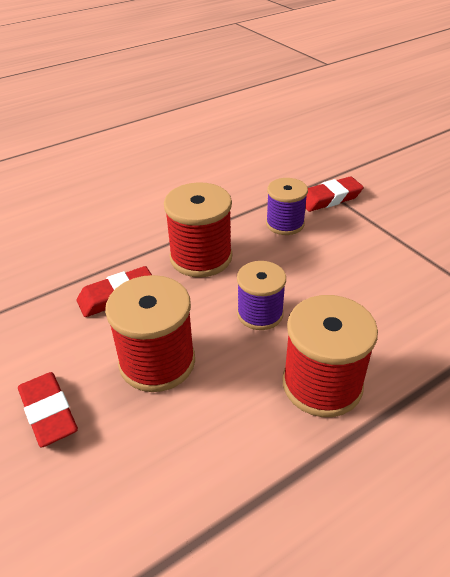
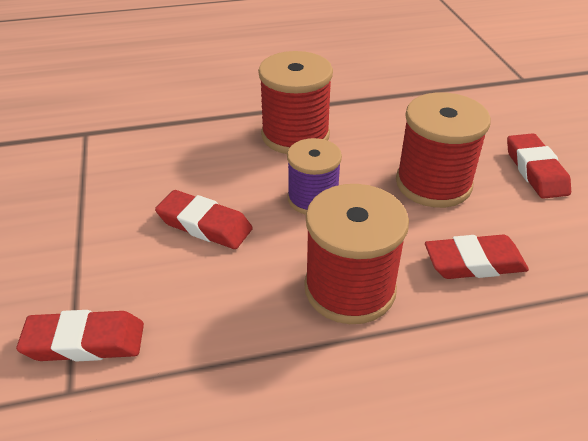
camera: 160 degrees left, 0 degrees up
(285, 224) = (197, 311): purple spool -> none
(326, 269) = (204, 225): none -> red eraser

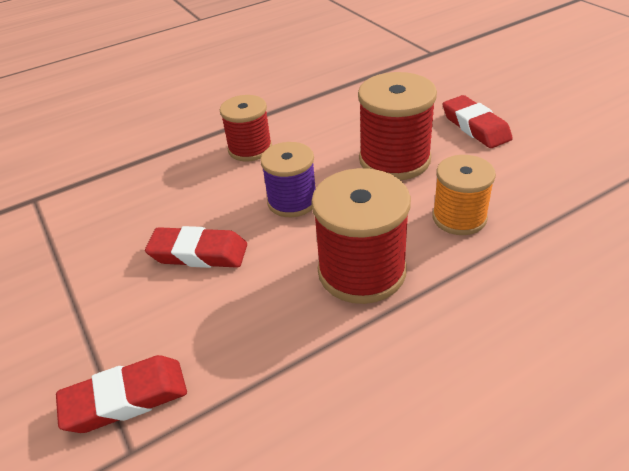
camera: 15 degrees left, 0 degrees up
(295, 135) = (250, 149): red spool -> red spool, size x0.66
(474, 263) = (459, 217): red eraser -> orange spool

